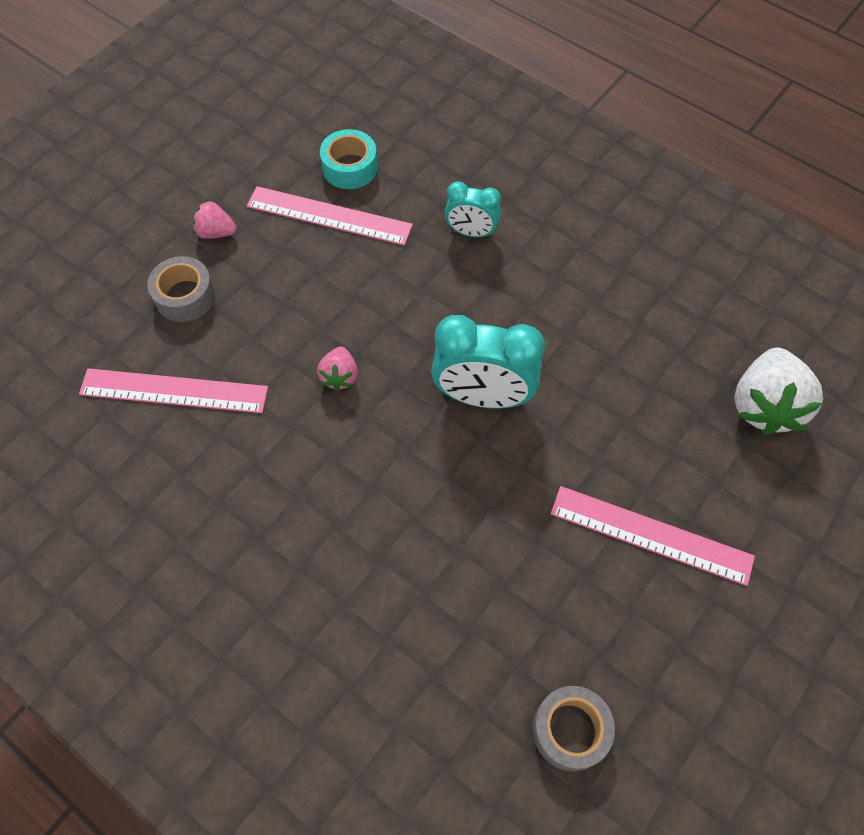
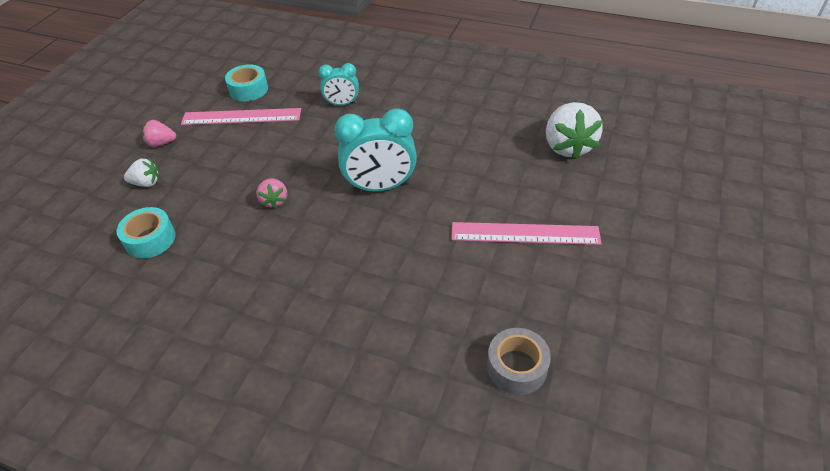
camera: 15 degrees left, 15 degrees down
(174, 390) = (150, 239): pink ruler -> turquoise tape
(185, 296) = (146, 183): grey tape -> white strawberry

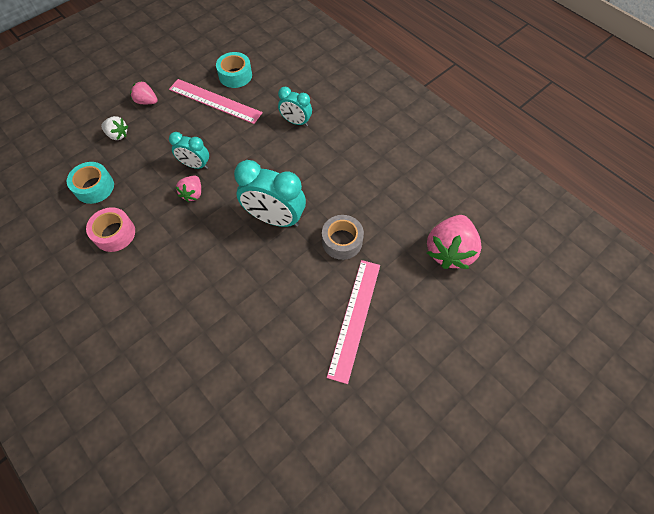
camera: 25 degrees right, 15 degrees up
(206, 271) = (114, 234): none -> pink tape
(259, 176) = (195, 165): none -> turquoise clock
(517, 367) = (269, 431): grey tape -> grey tape (342, 241)
(525, 233) = (355, 318): pink ruler -> pink ruler turned 75 degrees clockwise
(568, 146) = (449, 251): white strawberry -> pink strawberry

